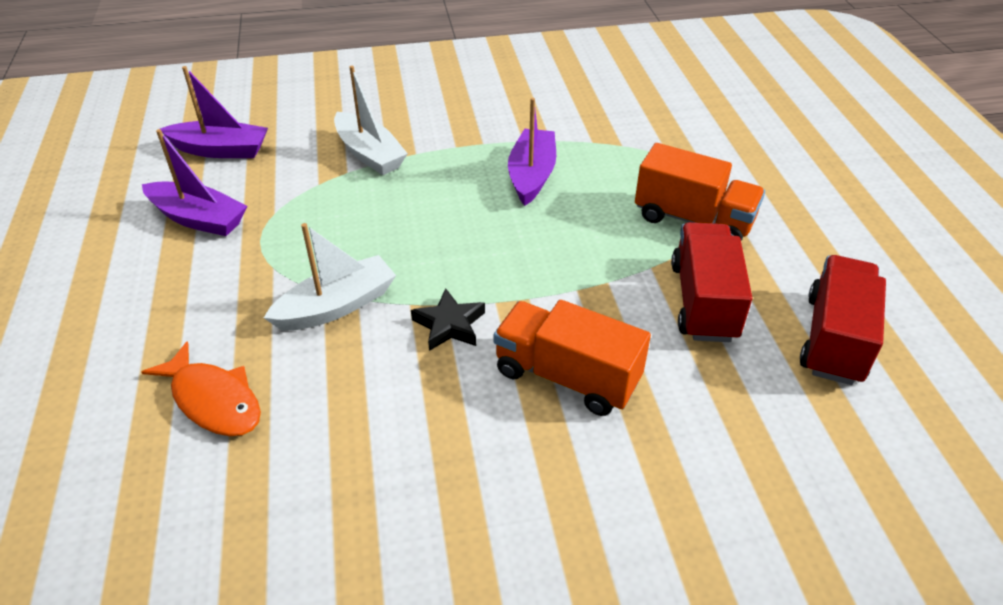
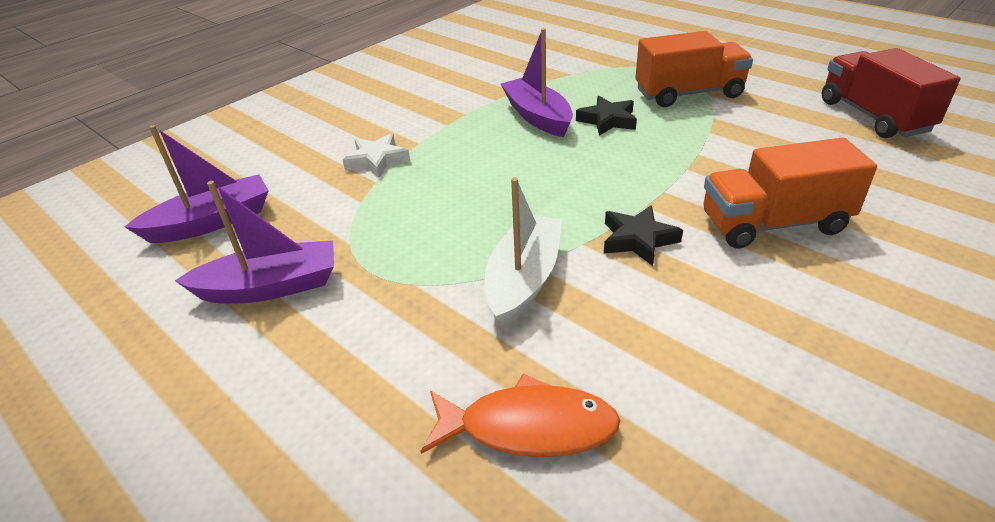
camera: 35 degrees left, 5 degrees down
(369, 154) = (377, 160): white boat -> white star
(581, 209) = (607, 120): none -> black star
(703, 301) = (774, 134): red truck -> none

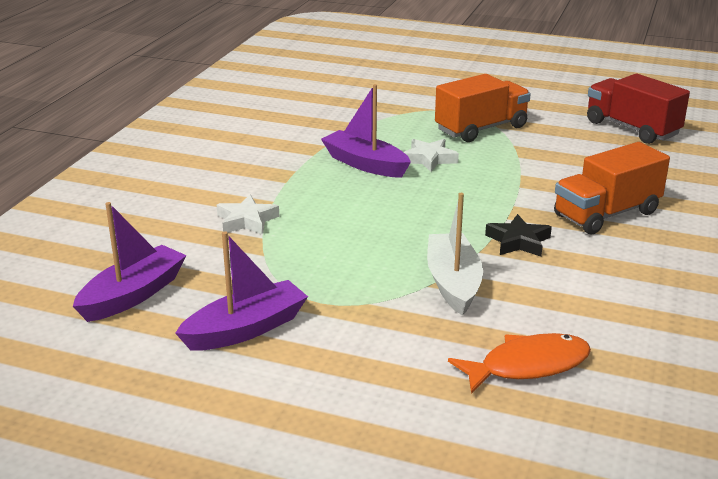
camera: 25 degrees left, 10 degrees down
(607, 120) = (429, 159): black star -> white star

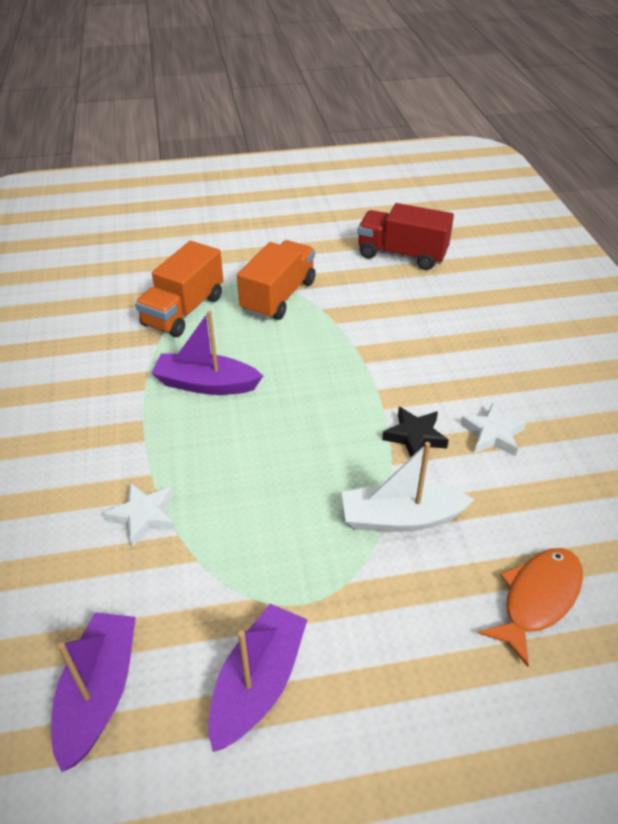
camera: 30 degrees left, 15 degrees up
(429, 159) = (261, 355): white star -> white star (492, 434)
(453, 283) = (401, 518): white boat -> white boat turned 60 degrees counterclockwise
(606, 214) = (458, 371): orange truck -> orange truck (183, 311)

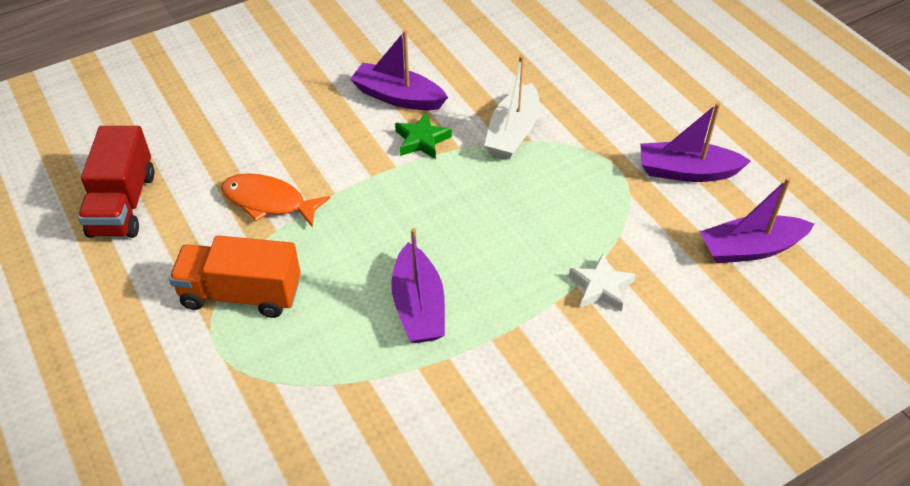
camera: 110 degrees left, 5 degrees up
(183, 311) = (297, 379): orange truck -> none
(401, 518) = (513, 132): white boat -> white boat turned 45 degrees clockwise
(415, 436) = (422, 140): black star -> green star
(492, 434) = (398, 97): white star -> purple boat
(537, 599) = (543, 60): orange fish -> orange fish (268, 201)

